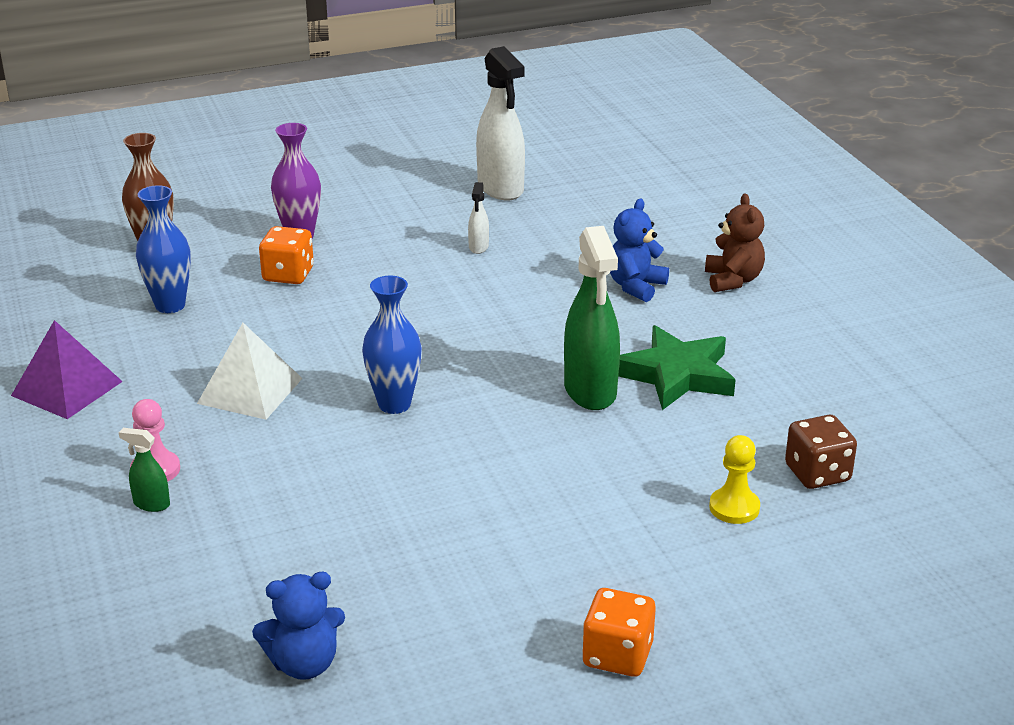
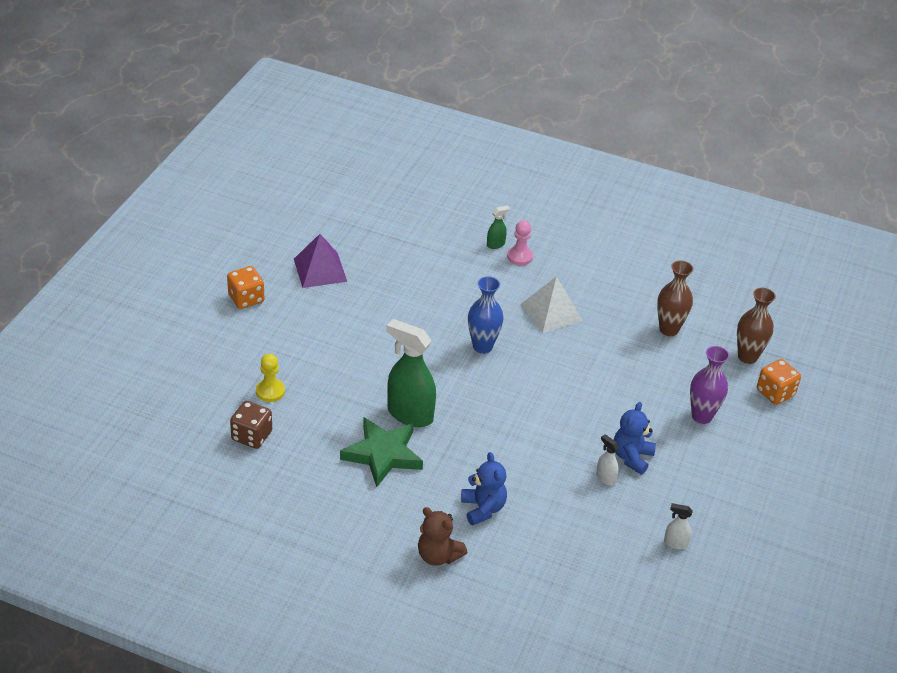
camera: 130 degrees right, 10 degrees up
(67, 388) = (621, 264): purple pyramid -> purple pyramid (320, 270)
(170, 305) = (669, 329): blue vase -> brown vase
(288, 275) = (657, 386): orange dice -> orange dice (775, 393)
(304, 664) = (349, 231): blue teddy bear -> blue teddy bear (631, 457)
(500, 188) = (675, 543): white spray bottle -> white spray bottle, size x0.45

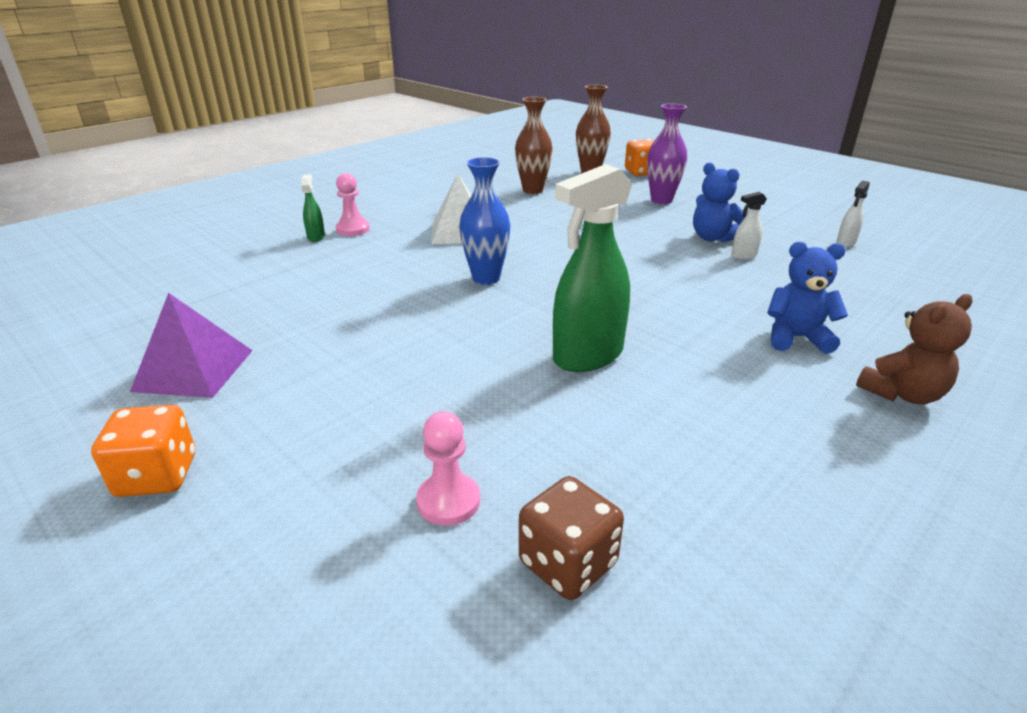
camera: 65 degrees left, 10 degrees down
(270, 391) = (448, 501): yellow pawn -> pink pawn
(383, 454) = (669, 399): green star -> none

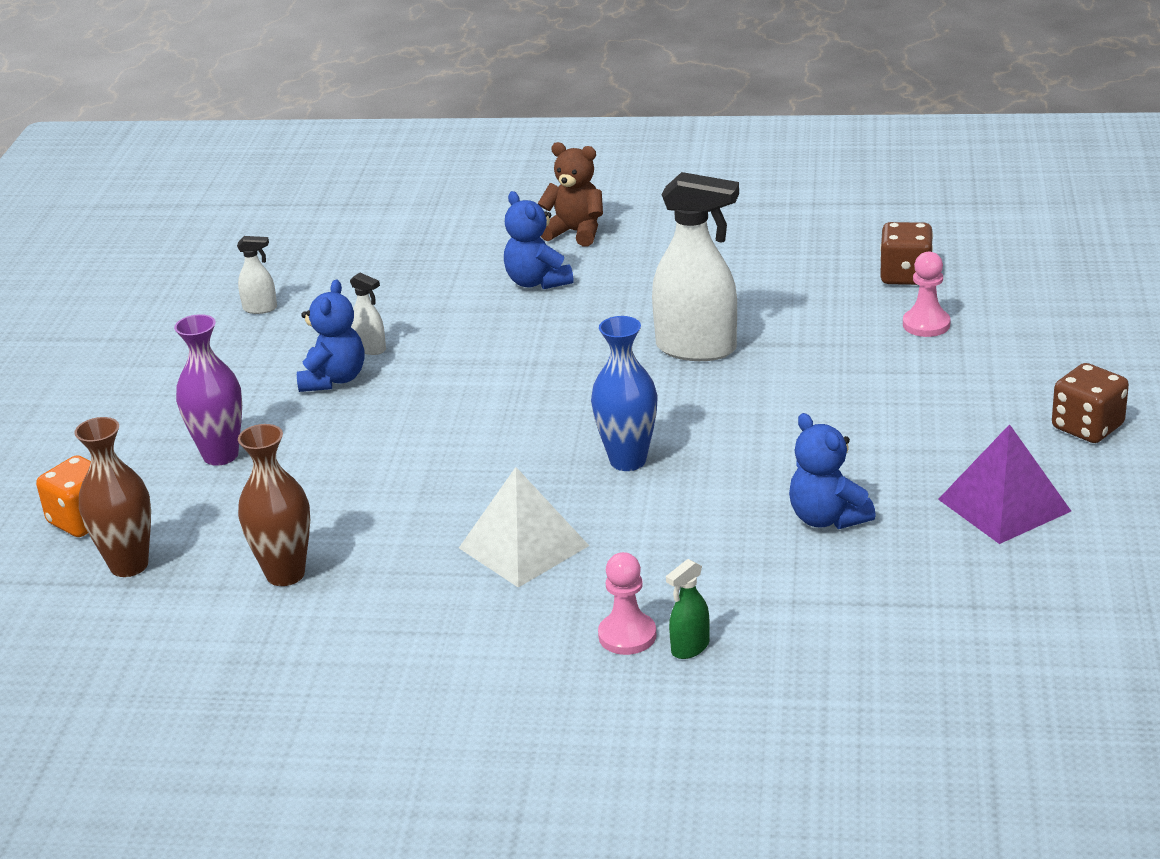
camera: 125 degrees left, 0 degrees up
(157, 475) = (1087, 427): orange dice -> brown dice
(318, 307) = (827, 518): none -> blue teddy bear
(587, 356) = (697, 349): green spray bottle -> white spray bottle

